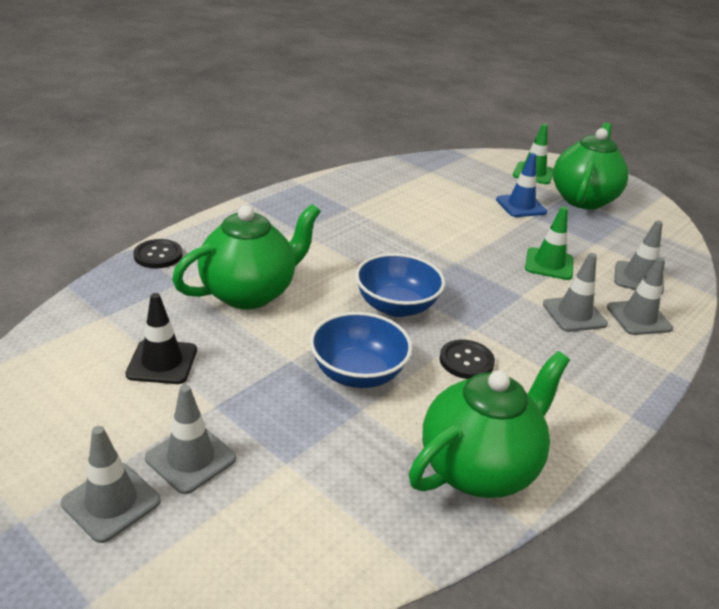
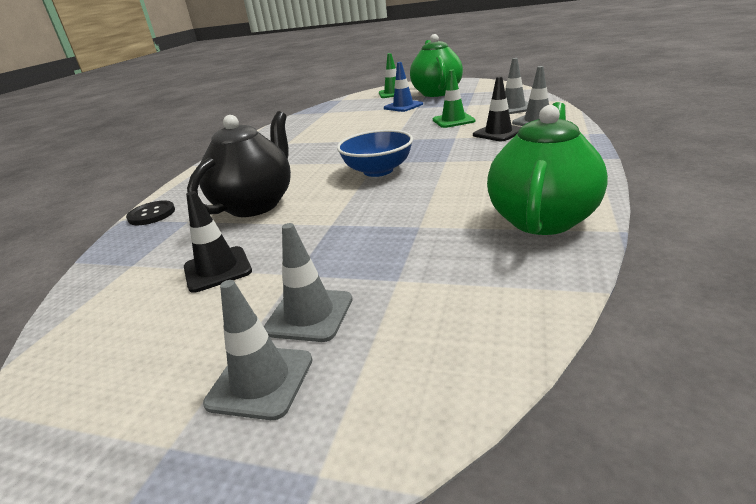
camera: 20 degrees left, 5 degrees down
(250, 293) = (255, 205): green teapot -> black teapot
(358, 373) = (392, 210): blue bowl -> none
(466, 361) = (460, 175): black button -> none
(574, 314) = (498, 133): grey traffic cone -> black traffic cone

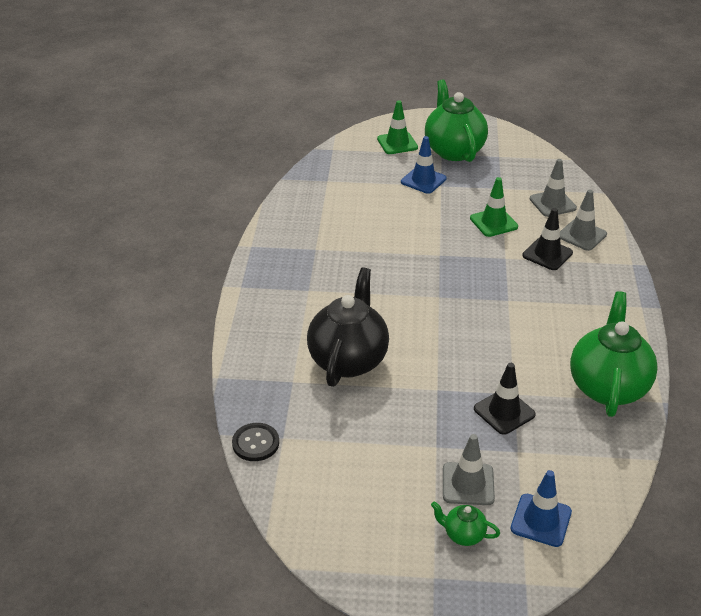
camera: 15 degrees left, 10 degrees up
(151, 214) = (245, 370): black button -> black button (255, 443)
(217, 269) = (367, 442): black traffic cone -> black traffic cone (504, 412)
(260, 381) = (463, 535): grey traffic cone -> green teapot
(378, 171) = (447, 312): blue bowl -> none
(393, 367) = (541, 520): none -> blue traffic cone

